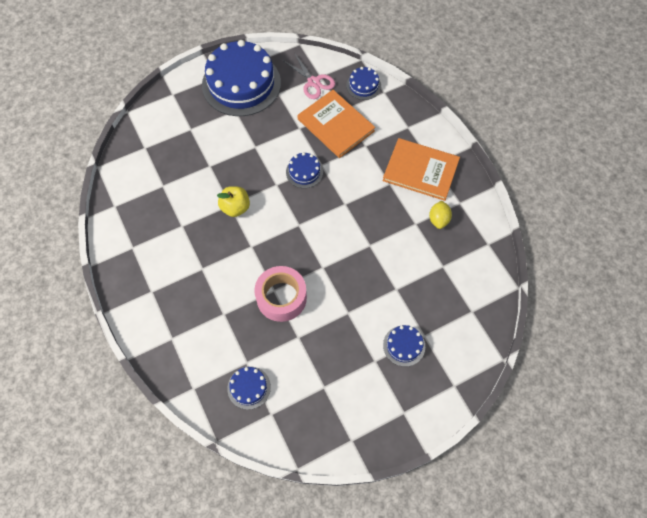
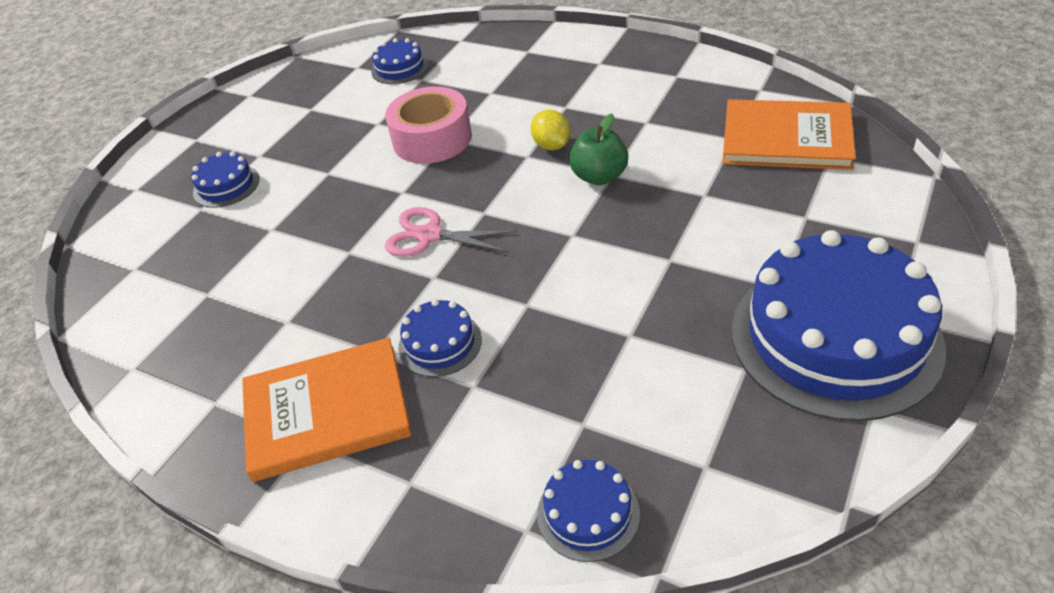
camera: 150 degrees right, 20 degrees down
(235, 208) = (599, 176): yellow apple -> green apple
(304, 172) = (545, 277): blue cake -> blue cake (440, 343)
(313, 82) = (704, 441): pink scissors -> pink scissors (429, 235)
(335, 125) = (567, 385): orange book -> orange book (786, 138)
(438, 220) = (246, 351): yellow lemon -> yellow lemon (552, 146)

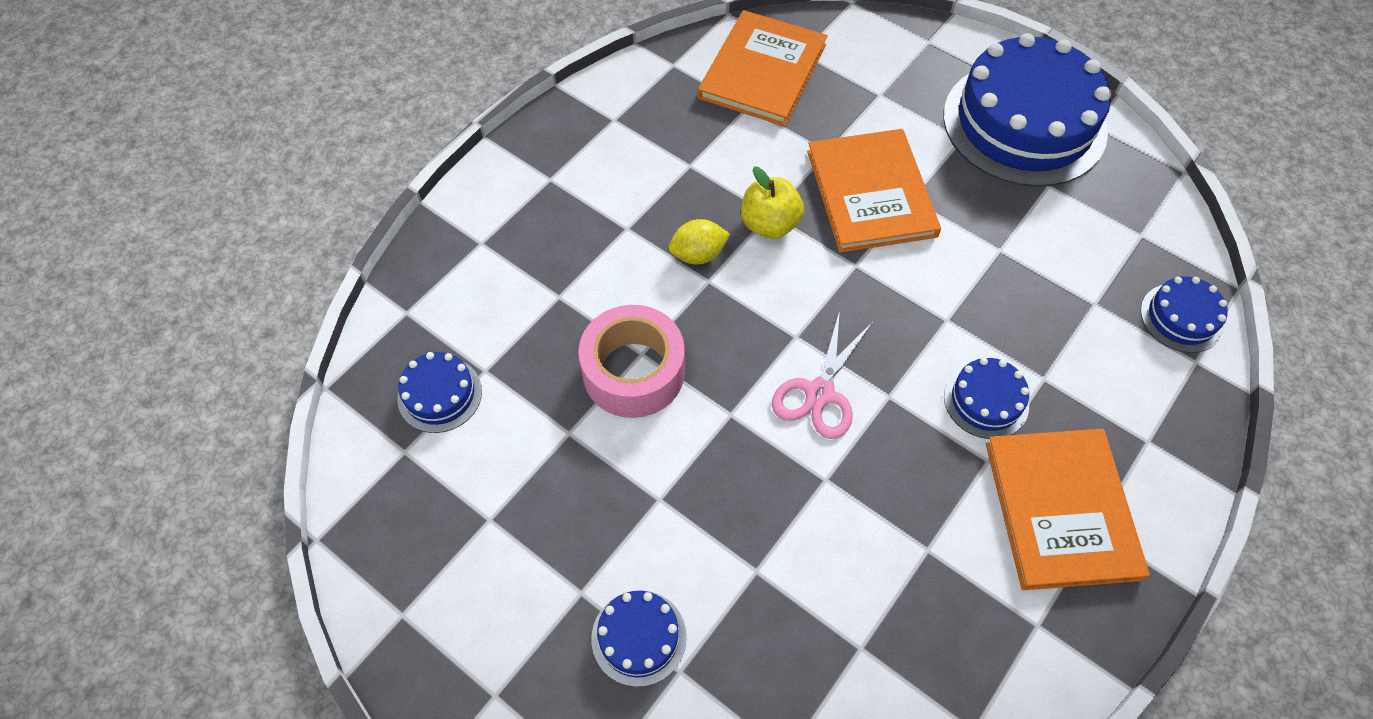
camera: 85 degrees left, 15 degrees up
(599, 176) = (769, 224): green apple -> yellow apple
(665, 231) = (871, 193): none -> orange book

